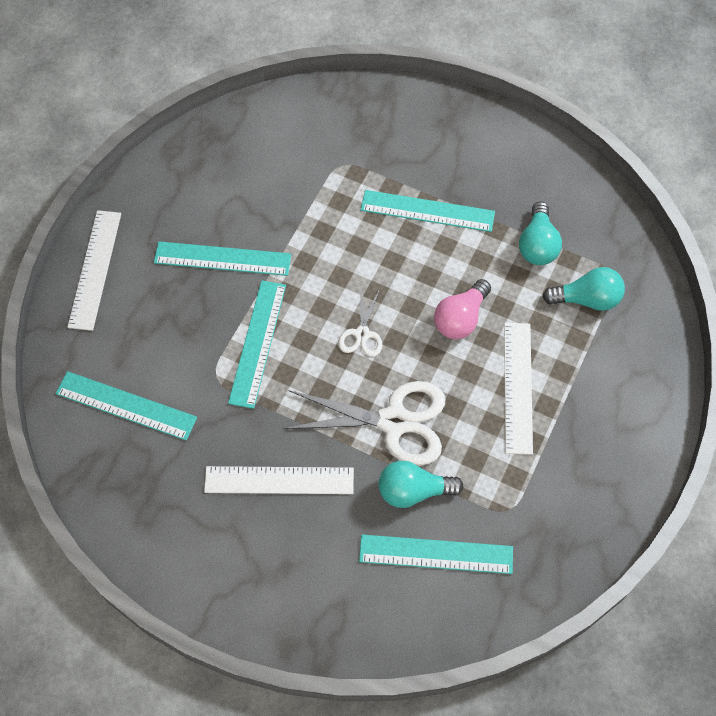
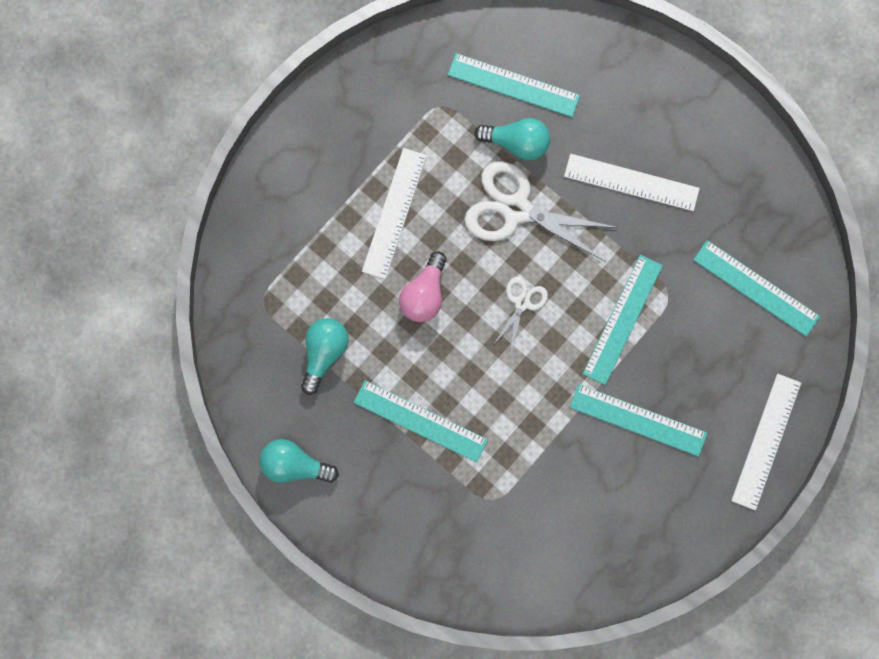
camera: 165 degrees left, 15 degrees up
(460, 318) = (424, 294): pink light bulb -> pink light bulb turned 150 degrees clockwise
(586, 299) = (298, 283): turquoise light bulb -> turquoise light bulb (294, 465)

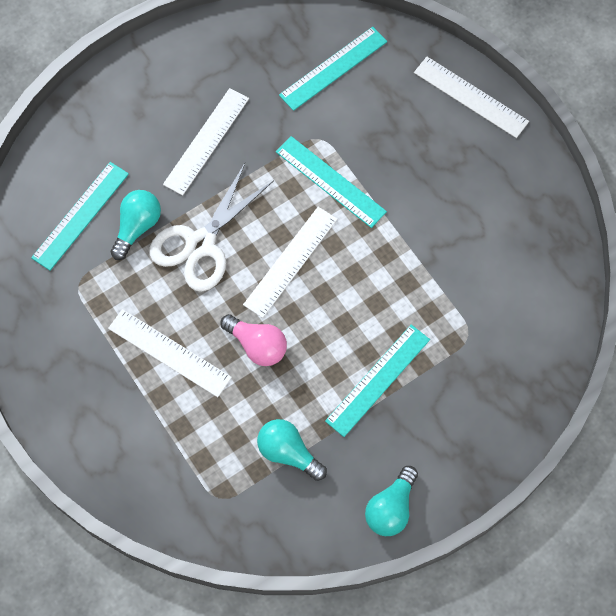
camera: 75 degrees left, 10 degrees down
(522, 303) = (290, 261): white scissors -> white ruler
(638, 420) = (425, 193): turquoise ruler -> none

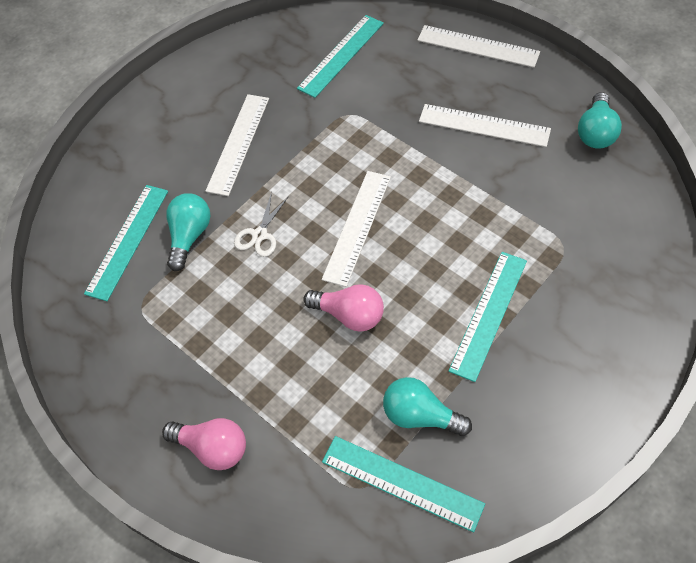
camera: 10 degrees left, 10 degrees down
(109, 430) = (212, 448): none -> pink light bulb
(169, 352) = (257, 348): white ruler -> white ruler (484, 125)
(200, 244) = (259, 235): white scissors -> white scissors, size x0.50
(330, 181) = (372, 147): turquoise ruler -> turquoise ruler (402, 483)
(391, 508) = (556, 443): turquoise light bulb -> turquoise light bulb (596, 132)

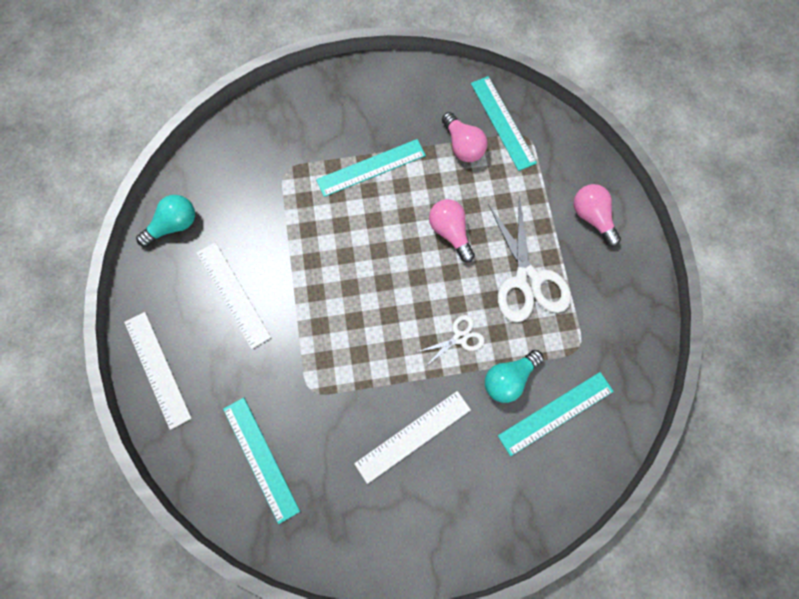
camera: 145 degrees left, 15 degrees up
(235, 329) = (527, 280): none -> white scissors
(341, 55) = (260, 459): turquoise ruler -> turquoise ruler turned 75 degrees clockwise
(357, 227) = (391, 288): white ruler -> none
(420, 415) = (463, 146): turquoise light bulb -> pink light bulb

